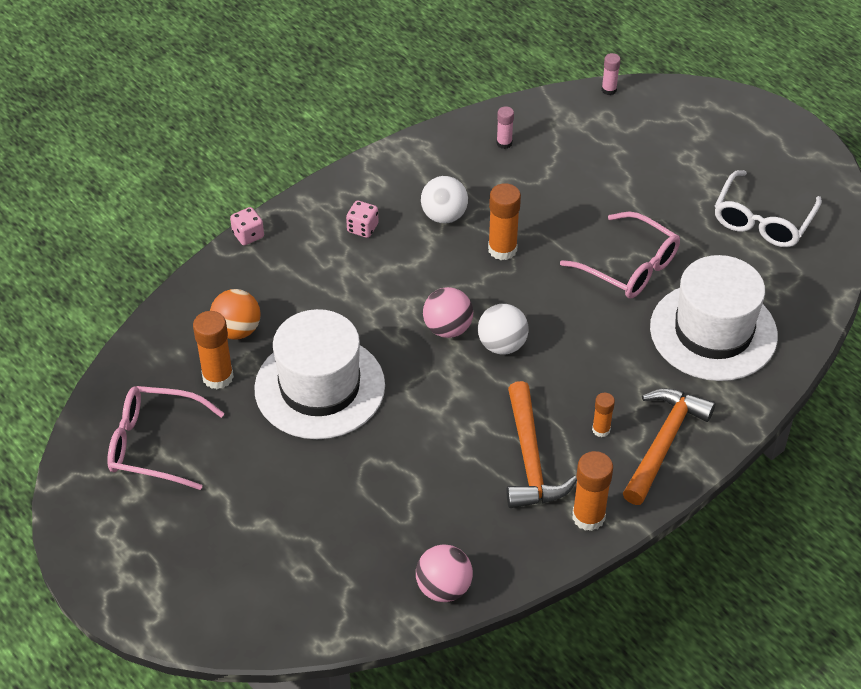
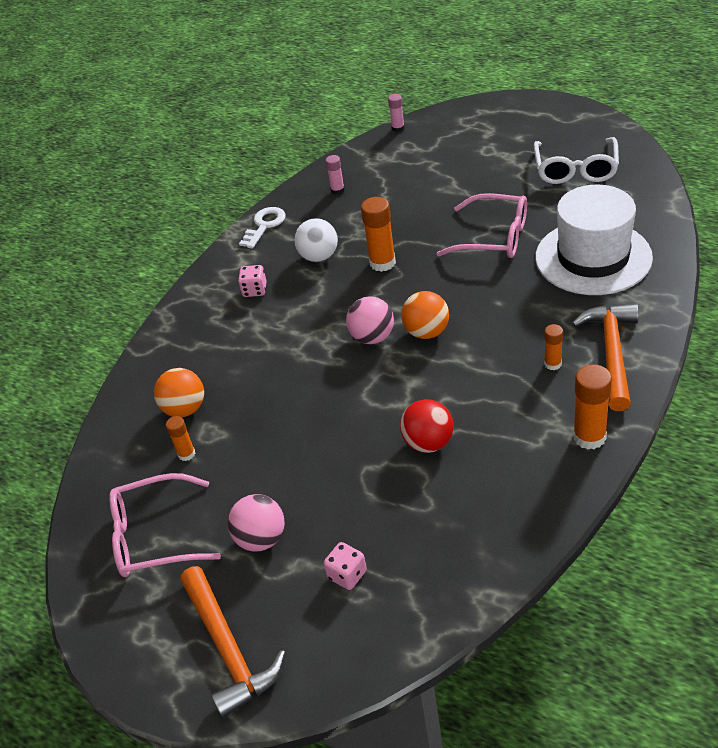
camera: 15 degrees left, 5 degrees down
(218, 377) = (186, 454): orange glue stick -> orange glue stick, size x0.57
(248, 235) = (156, 331): pink dice -> pink dice (347, 575)
(319, 387) = (286, 426): white hat -> none
(409, 156) = (264, 225): none -> white key
(439, 459) = (428, 443): none -> red ball
(443, 588) = (500, 551): pink ball -> pink ball (261, 539)
(502, 345) = (426, 332): white ball -> orange ball
(530, 459) = (508, 410): orange hammer -> orange hammer (228, 648)

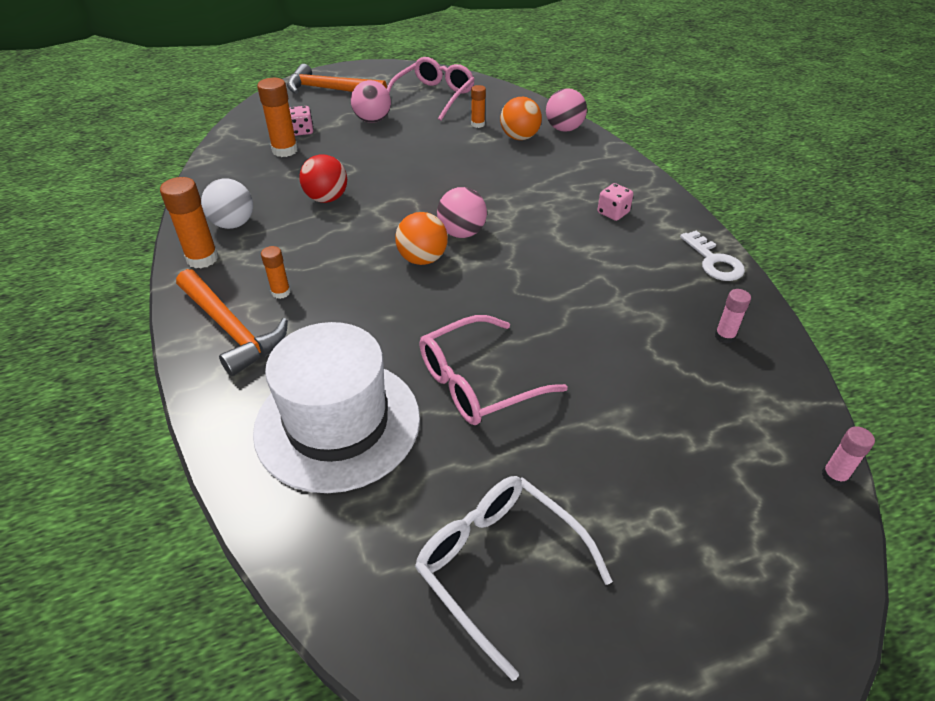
camera: 125 degrees right, 0 degrees up
(137, 394) = (564, 129): none -> pink ball
(319, 257) = (613, 264): white ball -> white ball (233, 224)
(382, 263) = (549, 291): orange glue stick -> orange glue stick (285, 150)

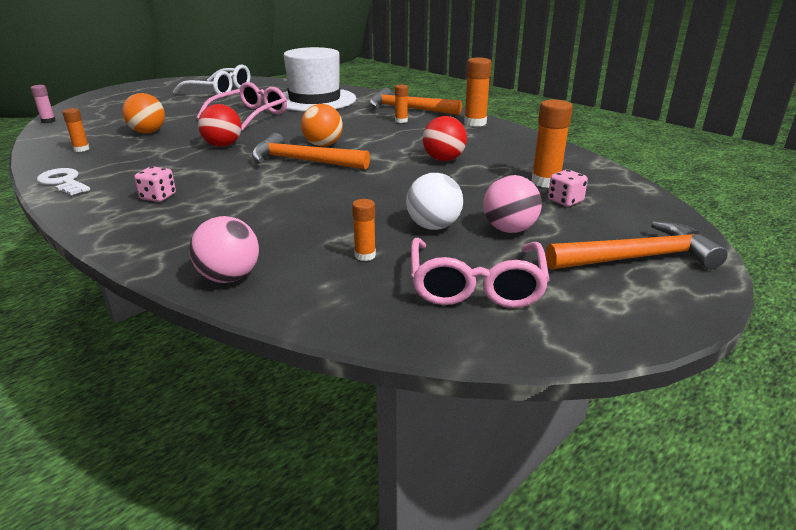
camera: 155 degrees right, 15 degrees down
(233, 224) = (488, 137): white ball -> white ball (433, 226)
(462, 233) = (303, 161): pink ball -> orange hammer
(519, 137) = (293, 250): orange ball -> orange ball (148, 132)
(539, 293) = (223, 145): none -> red ball
(724, 336) = (81, 149): pink glue stick -> orange glue stick

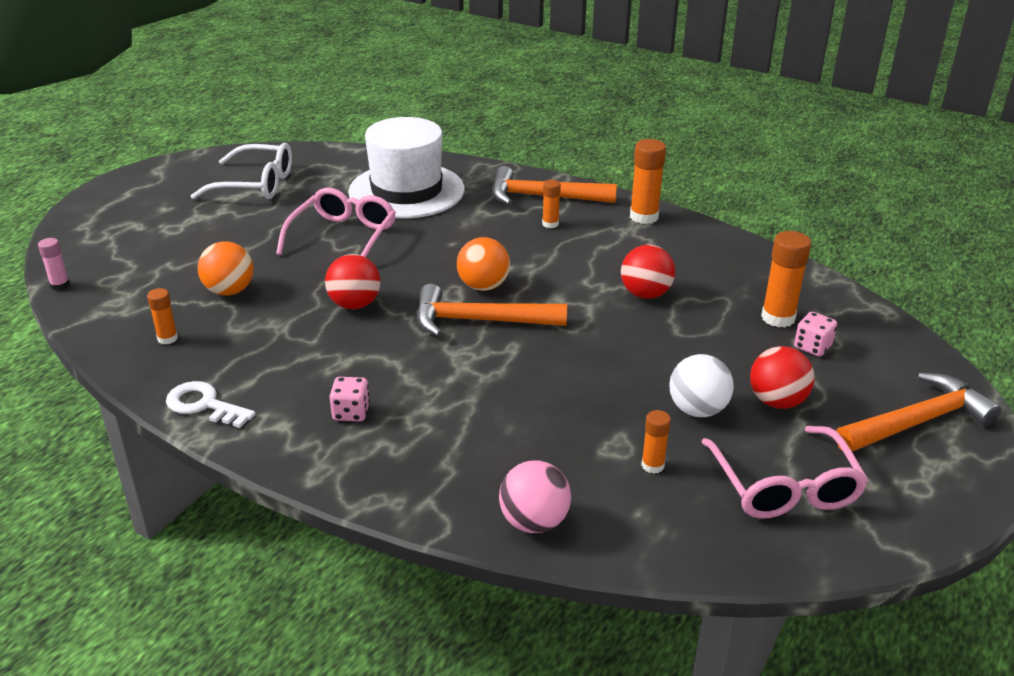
camera: 15 degrees left, 5 degrees up
(509, 229) = (777, 401): pink ball -> red ball

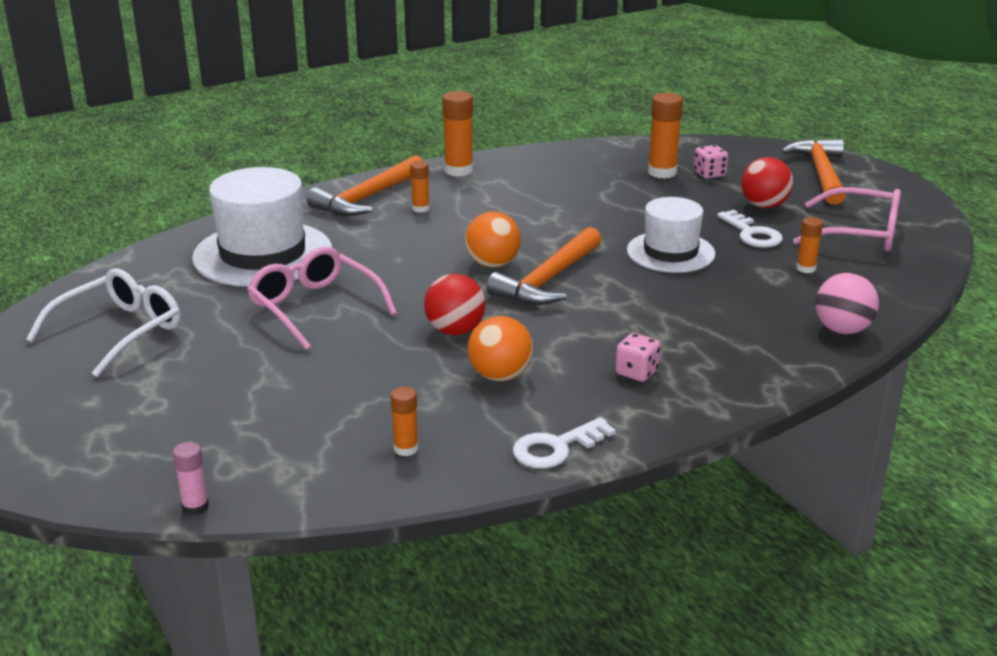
camera: 60 degrees left, 5 degrees down
(229, 291) = (348, 393): orange ball -> orange ball (500, 376)
(601, 370) = (670, 252): none -> white hat
(645, 294) = (580, 205): red ball -> none
(697, 410) = (752, 234): white ball -> white key

